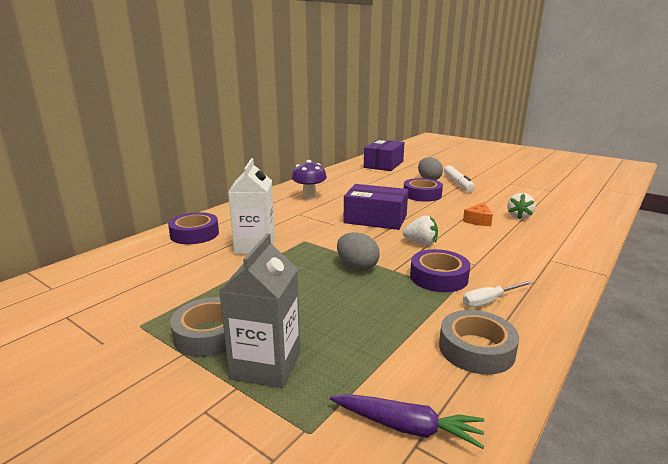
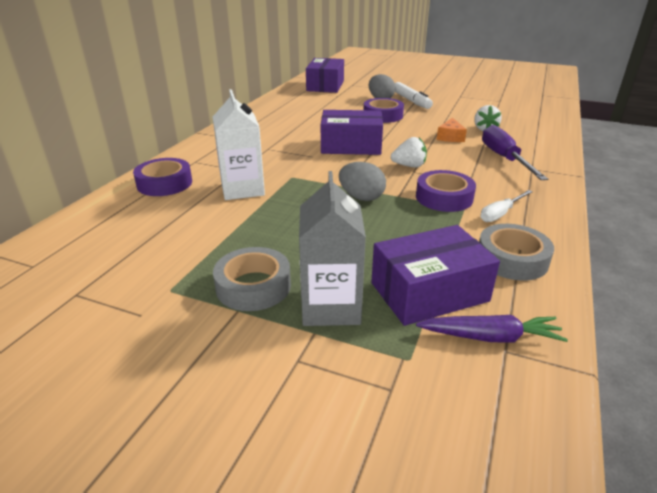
camera: 15 degrees left, 10 degrees up
(309, 197) = (268, 129): purple mushroom -> none
(369, 368) = (429, 292): none -> purple box
(524, 246) = (504, 158): none -> purple screwdriver

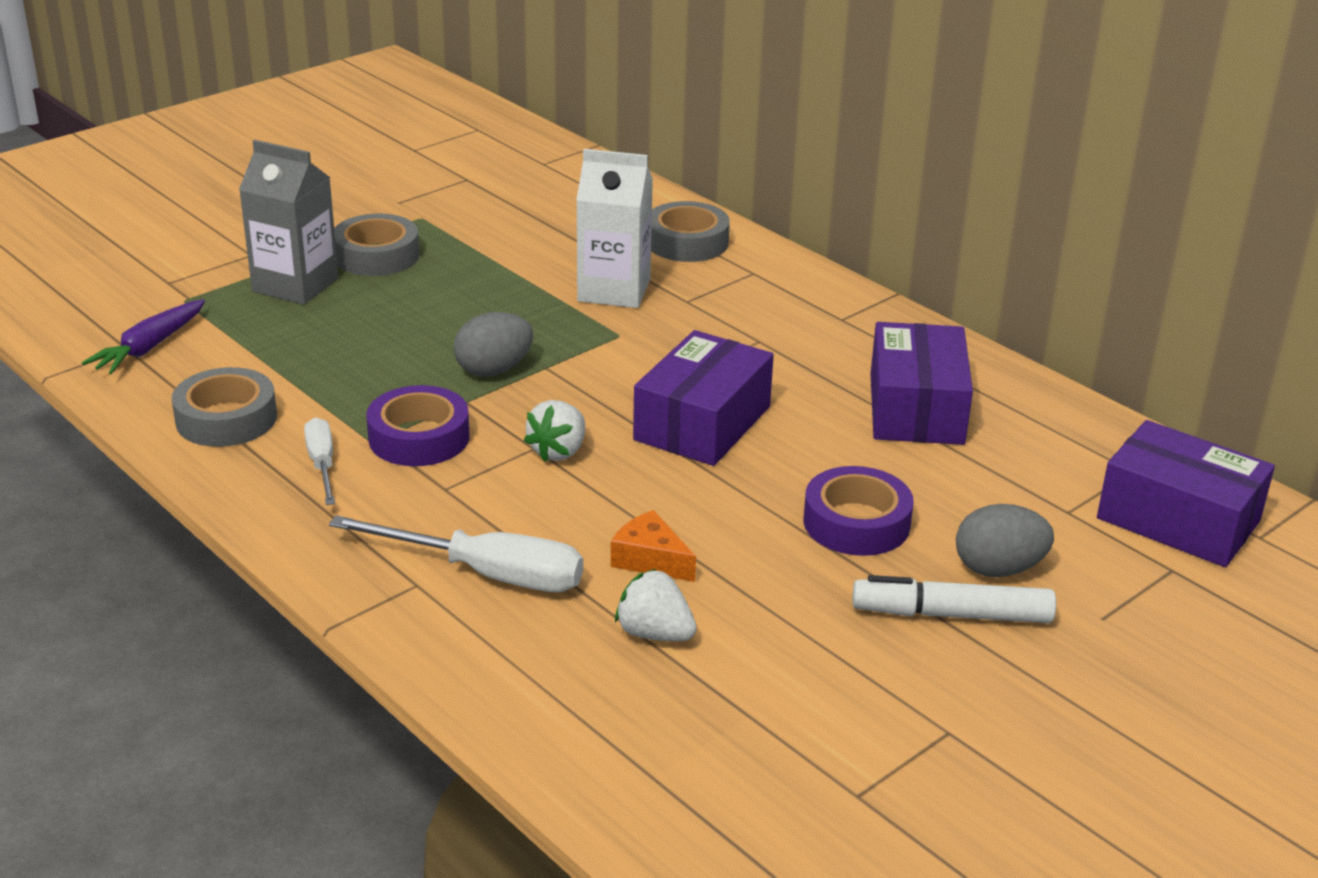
camera: 115 degrees right, 0 degrees up
(164, 183) = (687, 242): purple tape -> grey tape
(429, 292) = (246, 342): purple box -> purple box (916, 408)
(504, 158) = (486, 574): purple screwdriver -> white screwdriver

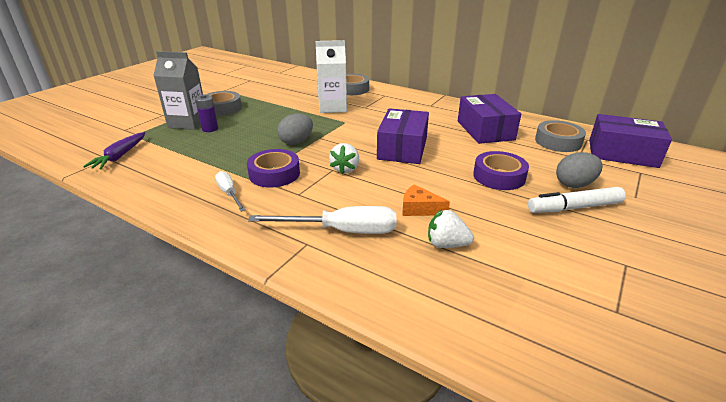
camera: 15 degrees left, 0 degrees up
(226, 419) = (170, 181): grey tape -> grey tape (558, 141)
(334, 308) = (210, 129): none -> purple battery

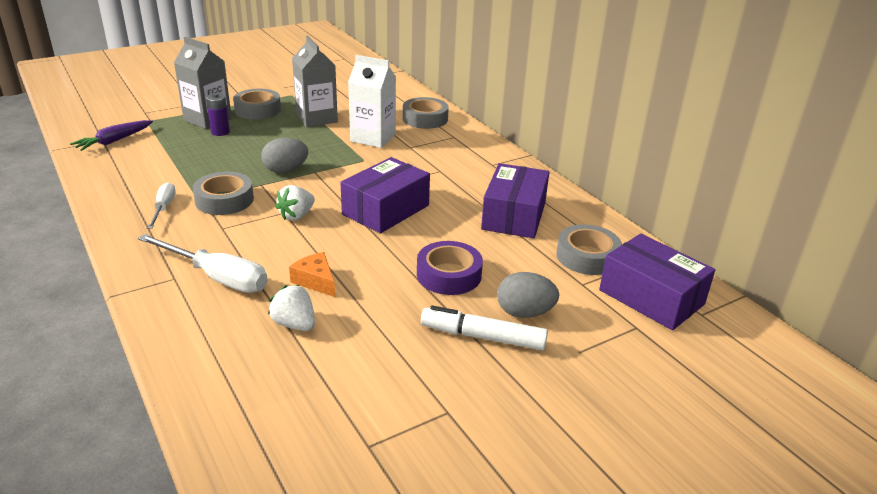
camera: 25 degrees right, 0 degrees up
(274, 174) = (224, 200): purple tape -> grey tape
(275, 104) = (316, 118): none -> grey carton

